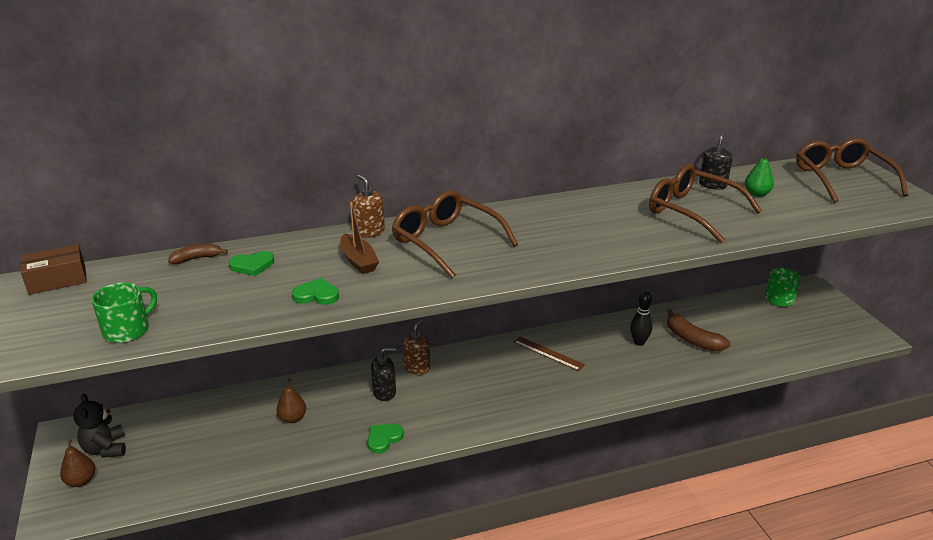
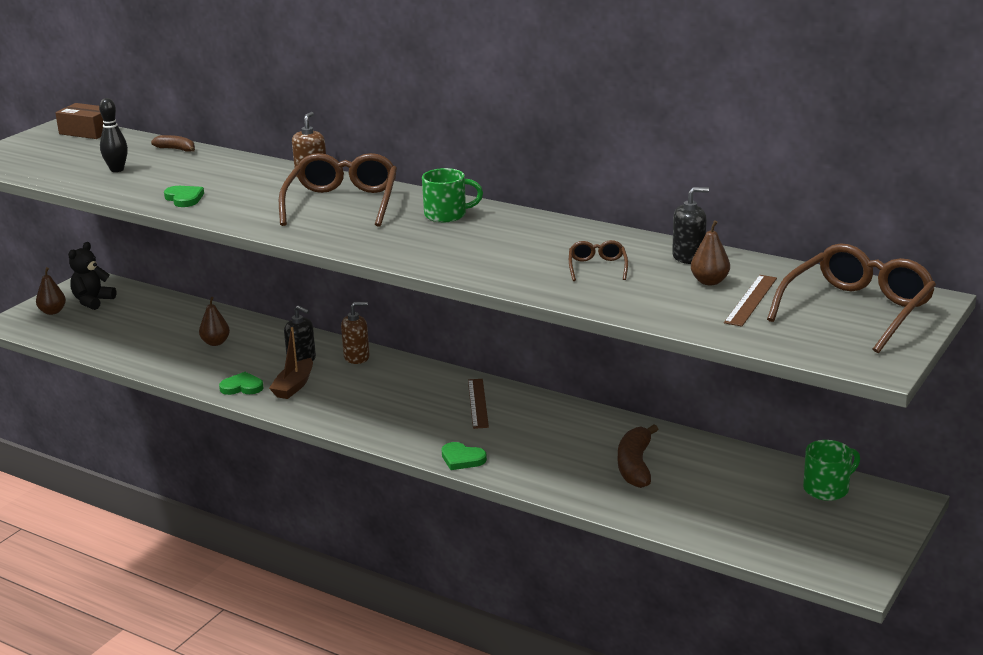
camera: 50 degrees right, 5 degrees down
(128, 330) = (57, 173): green mug -> green mug (447, 215)
(252, 265) = (194, 166): green heart -> green heart (462, 459)
(358, 261) = (257, 190): brown boat -> brown boat (294, 386)
(639, 342) = (577, 439): black bowling pin -> black bowling pin (117, 170)
(693, 212) = (597, 267): brown glasses -> brown glasses, size x0.47
(756, 194) = (709, 282): green pear -> brown pear
(797, 195) = (751, 300): none -> brown ruler

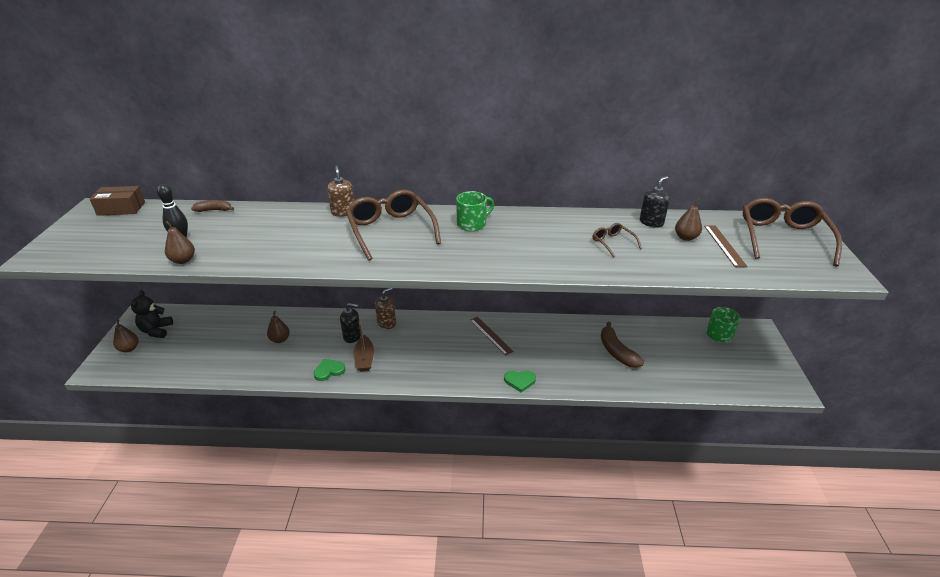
camera: 30 degrees left, 10 degrees up
(100, 189) = (183, 260): none -> brown pear
(184, 198) = (265, 253): green heart -> none

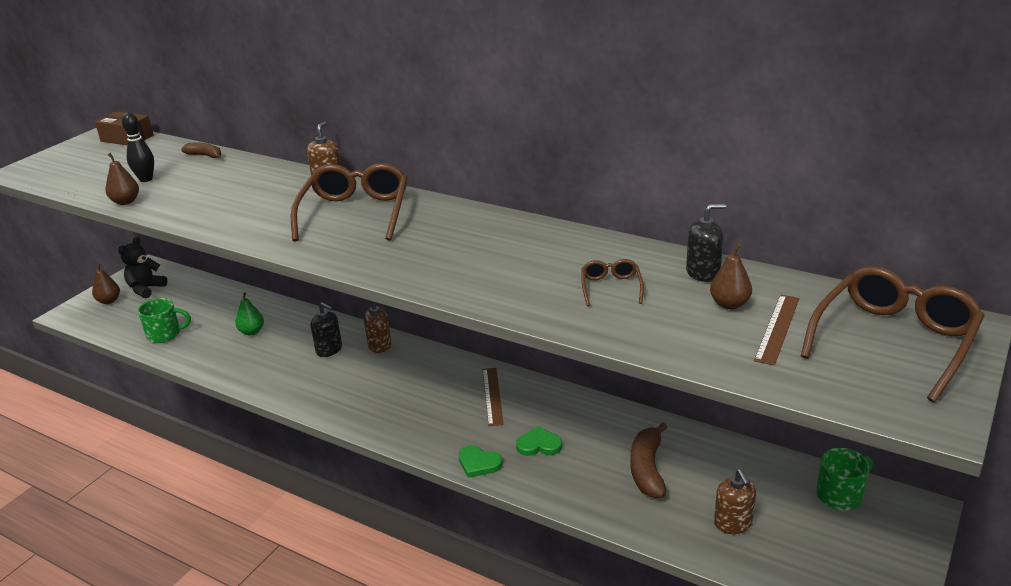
camera: 30 degrees right, 5 degrees down
(280, 339) = (252, 332): brown pear -> green pear
(329, 371) = (272, 381): green heart -> green heart (539, 445)
(364, 359) = (320, 379): brown boat -> none
(472, 224) = (457, 225): green mug -> green mug (165, 334)
(684, 368) = (733, 523): none -> brown soap dispenser

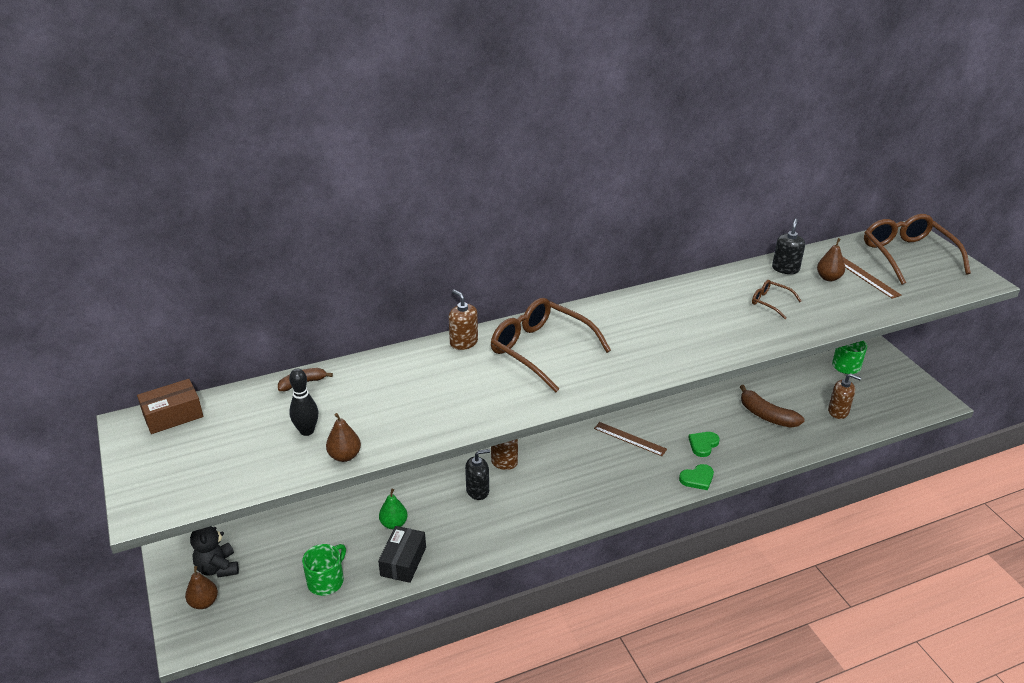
camera: 55 degrees left, 5 degrees up
(212, 355) = (403, 561): none -> black box

